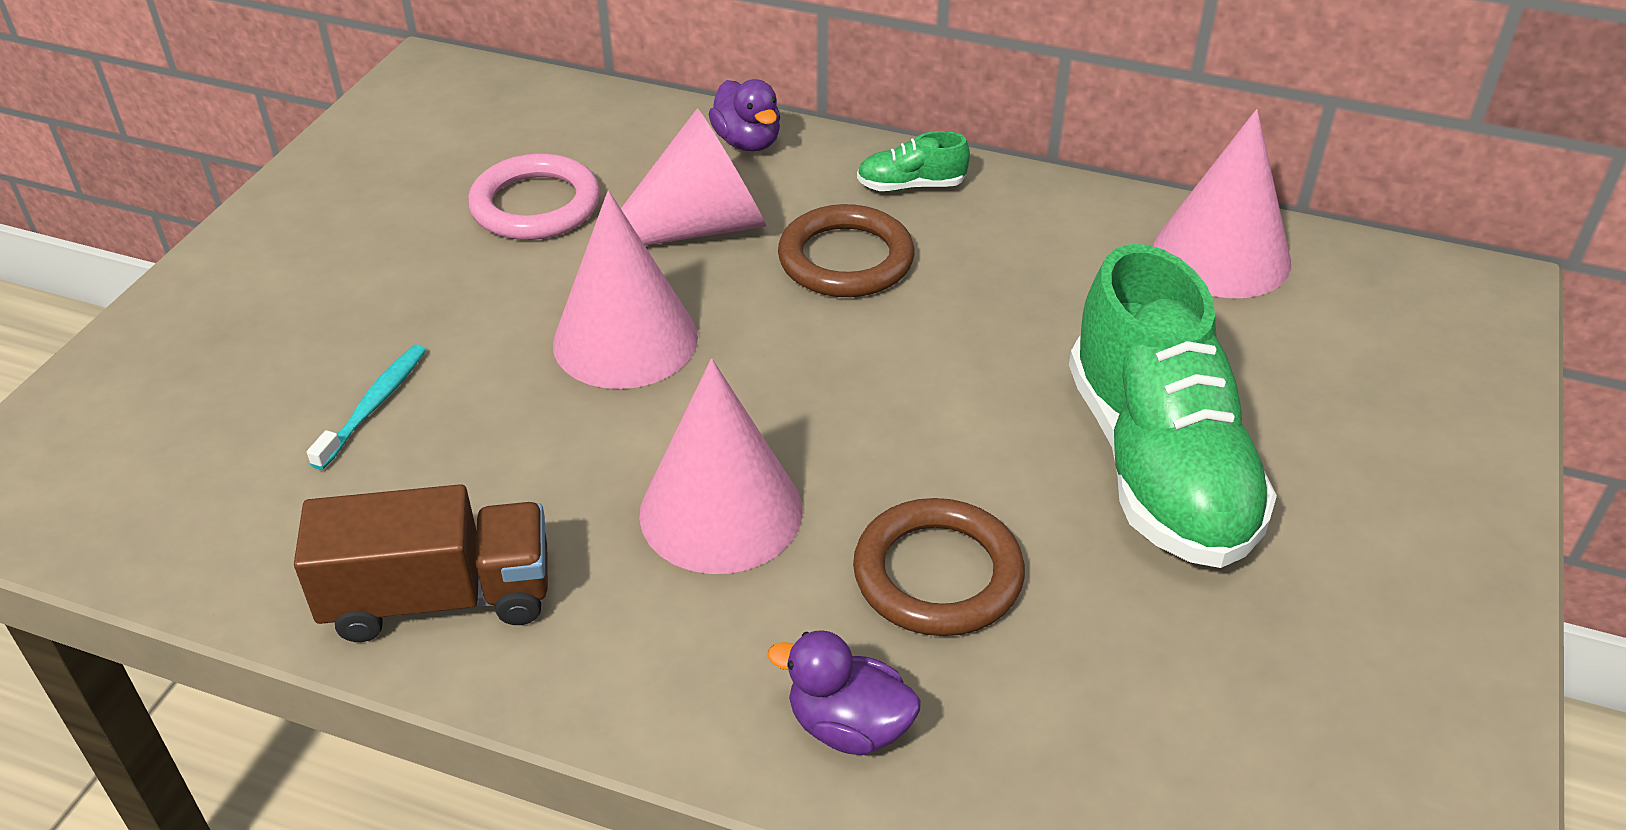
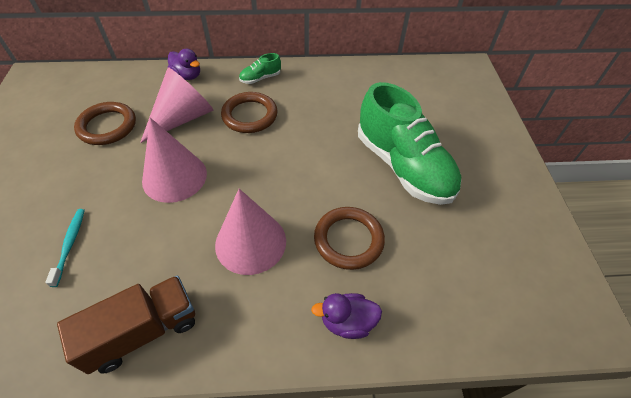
camera: 25 degrees left, 10 degrees up
(536, 205) = (107, 126): pink ring -> brown ring
(1221, 255) = (383, 77): pink cone -> none

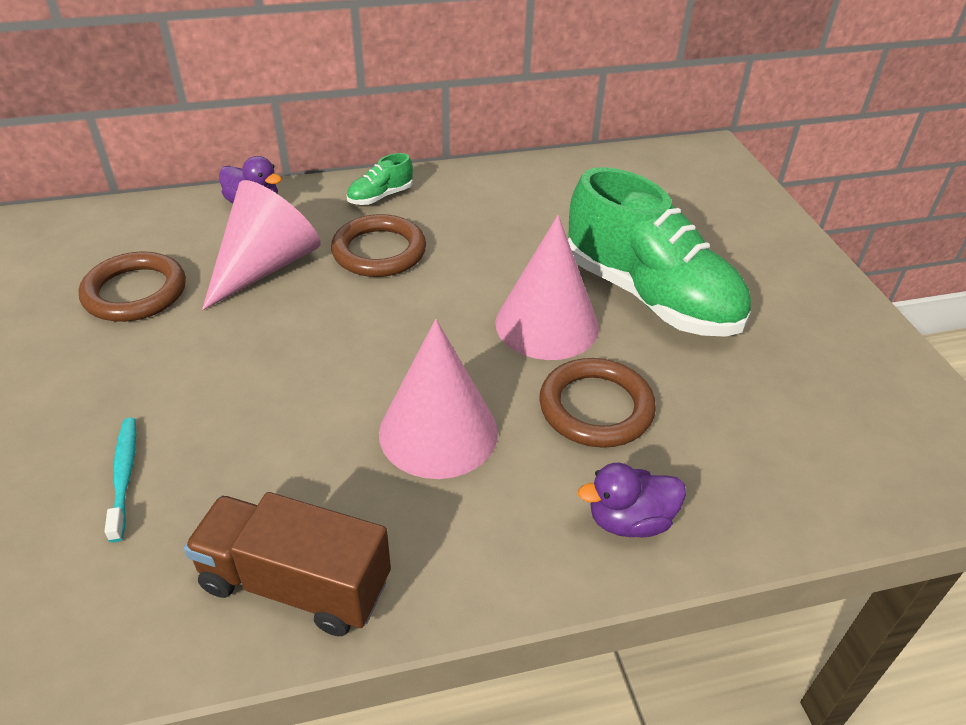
camera: 10 degrees left, 10 degrees down
(143, 331) = (296, 584): brown truck -> brown truck turned 120 degrees counterclockwise
(174, 177) = (278, 353): pink cone -> pink cone (547, 324)

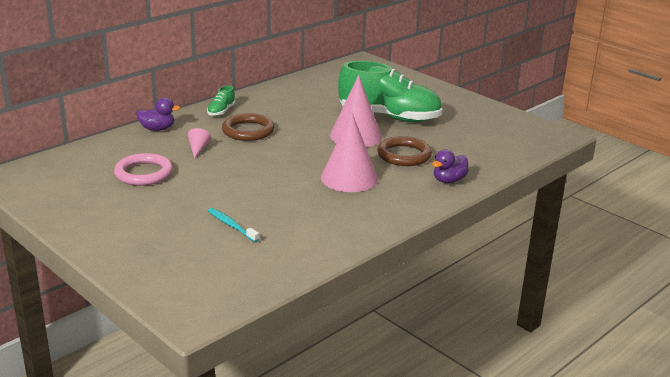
camera: 30 degrees left, 15 degrees down
(135, 292) = (144, 173): brown ring -> pink ring
(265, 266) = (198, 149): pink cone -> pink cone, size x0.43
(296, 584) = (345, 230): brown truck -> none

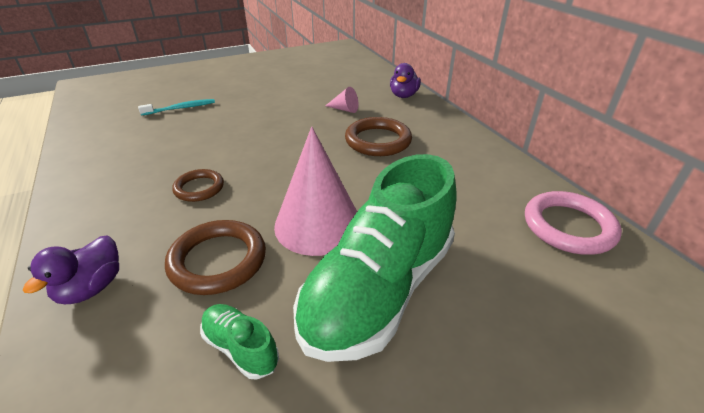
camera: 110 degrees right, 10 degrees up
(144, 173) = (309, 84): pink ring -> pink ring (568, 226)
(221, 111) = (443, 131): green shoe -> green shoe (240, 348)
(349, 178) = (199, 188): pink cone -> brown ring
(449, 180) = (91, 288): purple duck -> purple duck turned 135 degrees counterclockwise

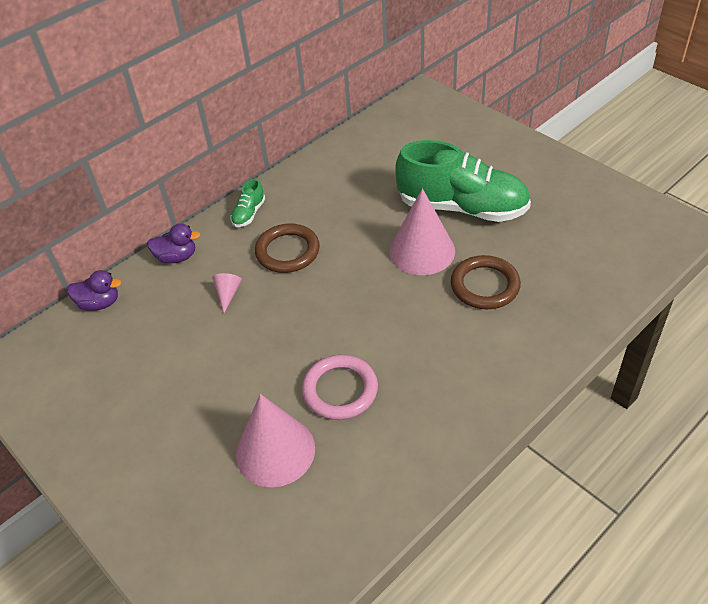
camera: 105 degrees left, 10 degrees up
(91, 288) = (545, 335): purple duck -> purple duck (99, 303)
(180, 108) = (275, 451): turquoise toothbrush -> pink cone
(199, 188) = (418, 339): brown ring -> none
(240, 348) = (533, 246): green shoe -> green shoe (249, 214)
(568, 226) = (362, 143): pink ring -> pink ring (340, 390)

